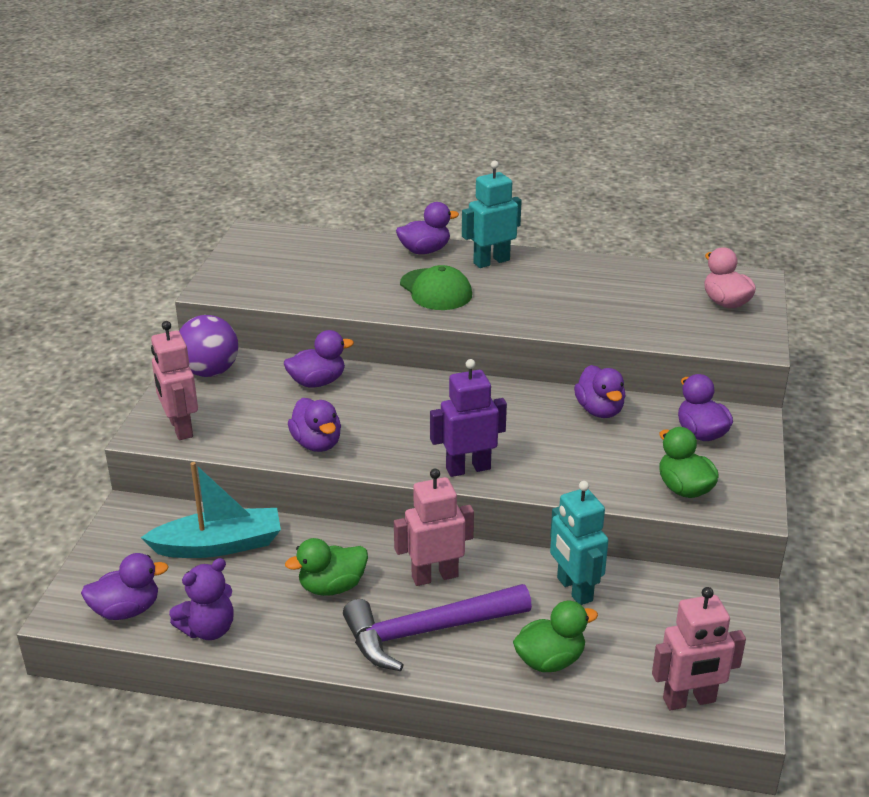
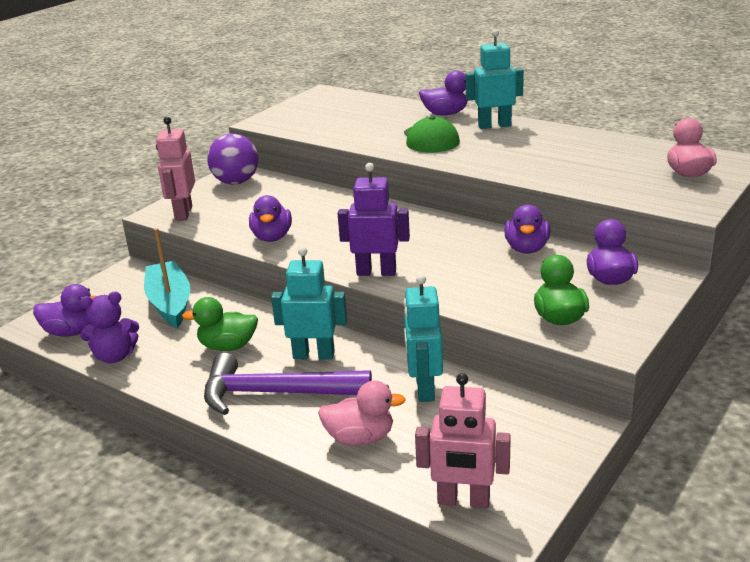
camera: 25 degrees right, 5 degrees down
(219, 545) = (170, 303): turquoise boat -> turquoise boat turned 120 degrees counterclockwise
(317, 382) = (308, 198): purple duck -> none
(434, 576) = (314, 355): pink robot -> turquoise robot
(550, 660) = (360, 438): green duck -> pink duck

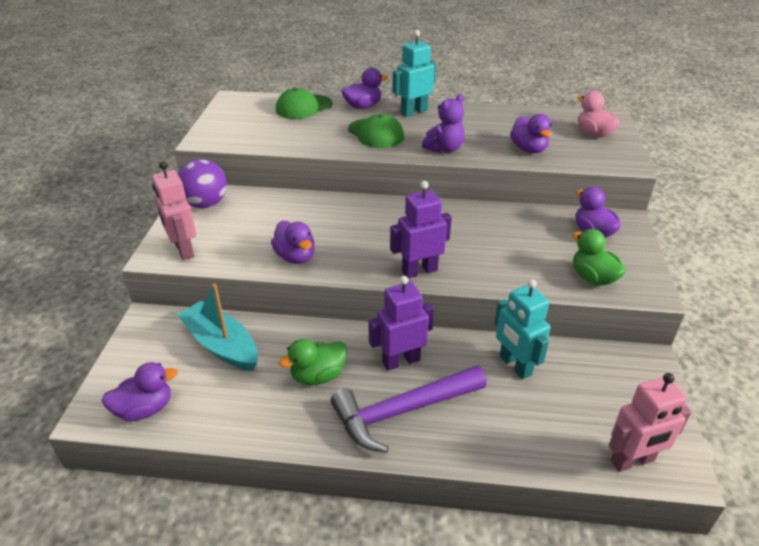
camera: 30 degrees left, 10 degrees up
(115, 356) = (216, 422): purple teddy bear -> purple teddy bear (444, 149)
(314, 355) = (401, 361): turquoise robot -> purple robot
(360, 438) = (509, 431): pink duck -> none
(384, 107) = (303, 107): none -> green cap
(526, 249) = (511, 219): purple duck -> purple duck (528, 149)

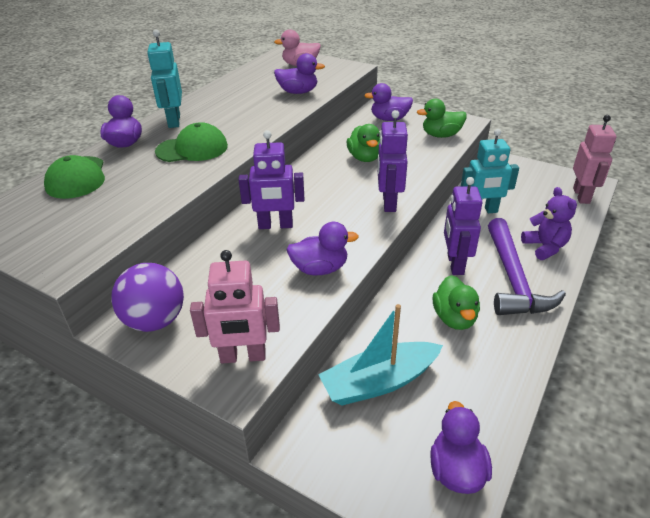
camera: 65 degrees left, 0 degrees up
(341, 218) = (275, 225): none -> purple robot
(444, 149) = (260, 124): purple teddy bear -> purple teddy bear (545, 247)
(491, 236) = (364, 158): none -> green duck

